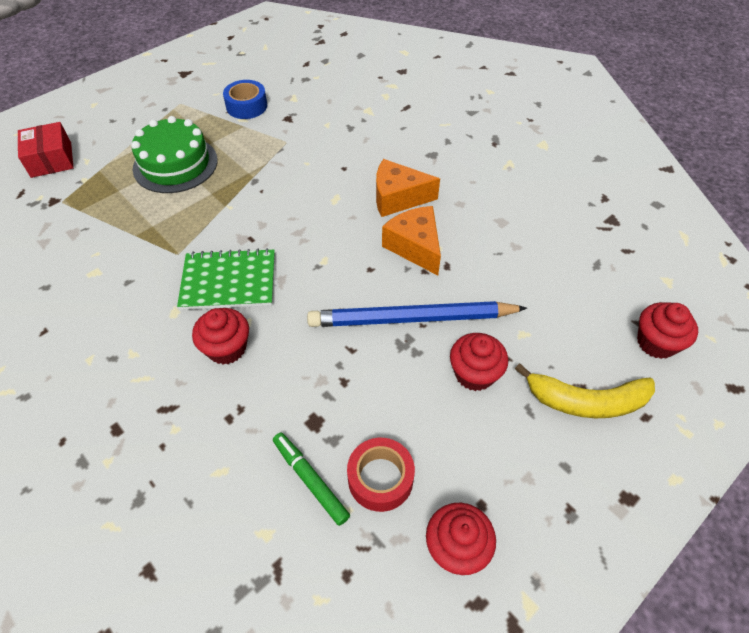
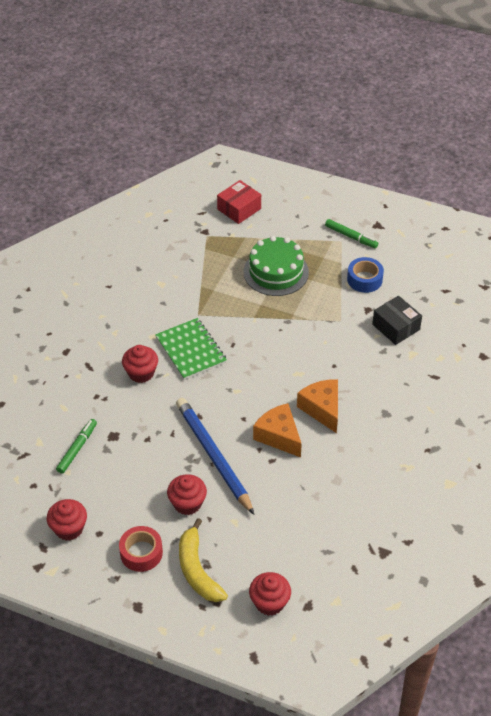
camera: 65 degrees right, 5 degrees down
(181, 95) = (351, 237): none -> green marker
(326, 108) = (396, 327): none -> black box
(380, 478) = (93, 480): red tape -> red tape (141, 553)
(415, 247) = (279, 436): orange cheese -> orange cheese turned 75 degrees counterclockwise

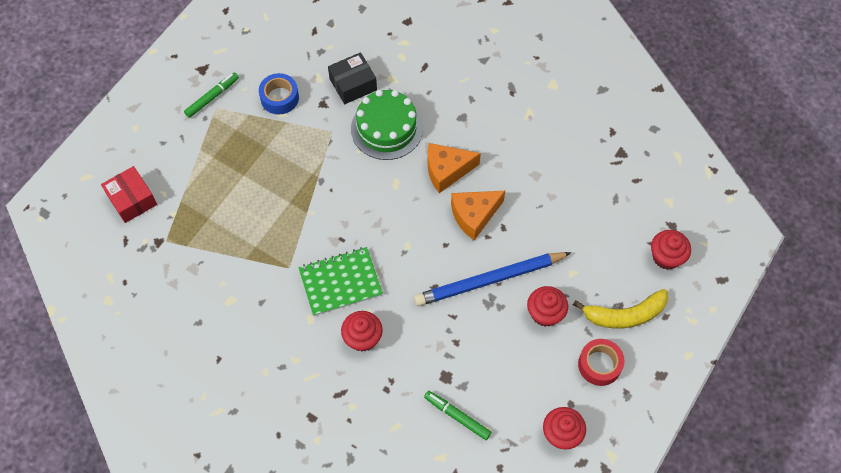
camera: 80 degrees left, 15 degrees up
(276, 272) = (245, 179): green cake -> green cake (387, 128)

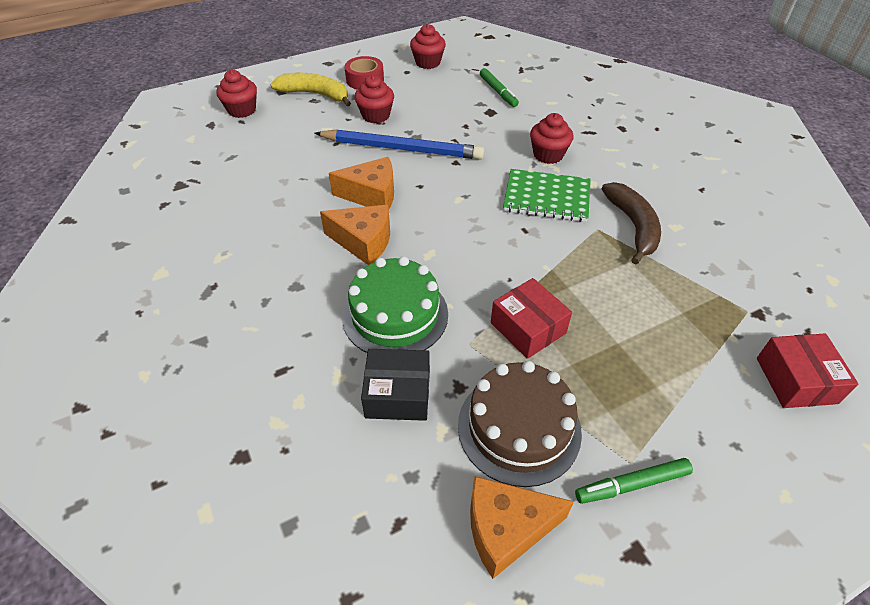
camera: 150 degrees left, 15 degrees down
(262, 283) = (633, 226): none -> brown banana
(264, 51) = (506, 529): none -> orange cheese
(279, 98) = (519, 428): blue tape -> brown cake
(302, 159) = (528, 328): none -> red box

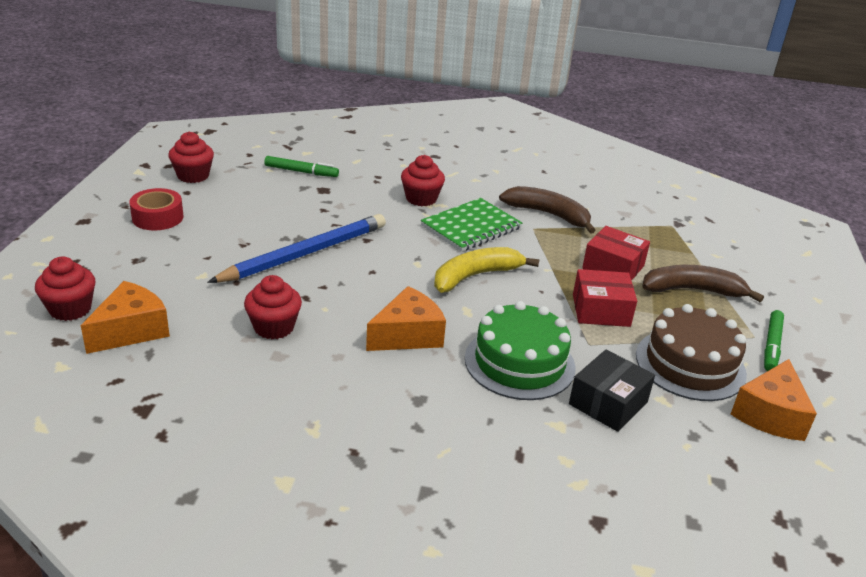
camera: 55 degrees left, 15 degrees down
(315, 94) = (129, 254): yellow banana -> yellow banana (475, 276)
(372, 195) = (348, 300): orange cheese -> orange cheese (131, 330)
(376, 115) = (229, 241): red cupcake -> red cupcake (274, 327)
(649, 377) = (693, 290): none -> brown banana
(795, 380) = (741, 245): red box -> red box (613, 267)

